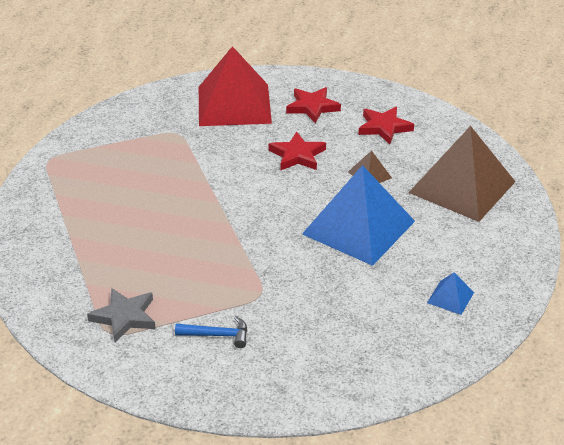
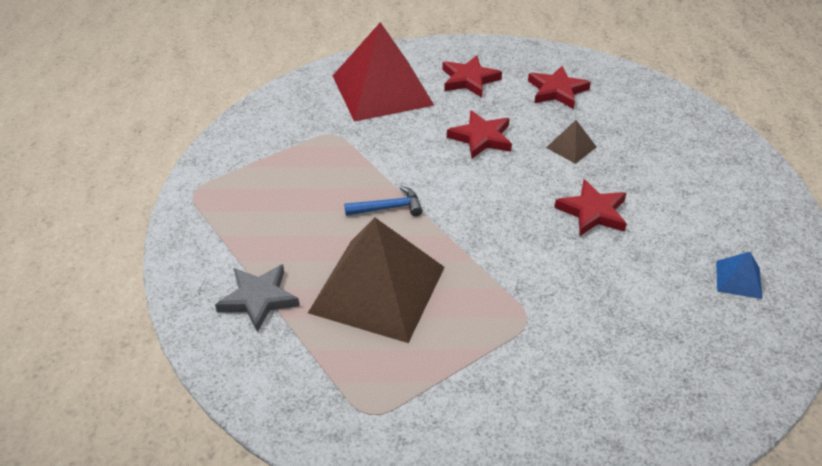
camera: 15 degrees left, 5 degrees up
(124, 317) = (378, 387): grey star -> grey star (258, 299)
(217, 335) = (503, 387): blue hammer -> blue hammer (388, 208)
(358, 227) = (592, 212): blue pyramid -> red star
(462, 187) = (675, 144): brown pyramid -> brown pyramid (378, 289)

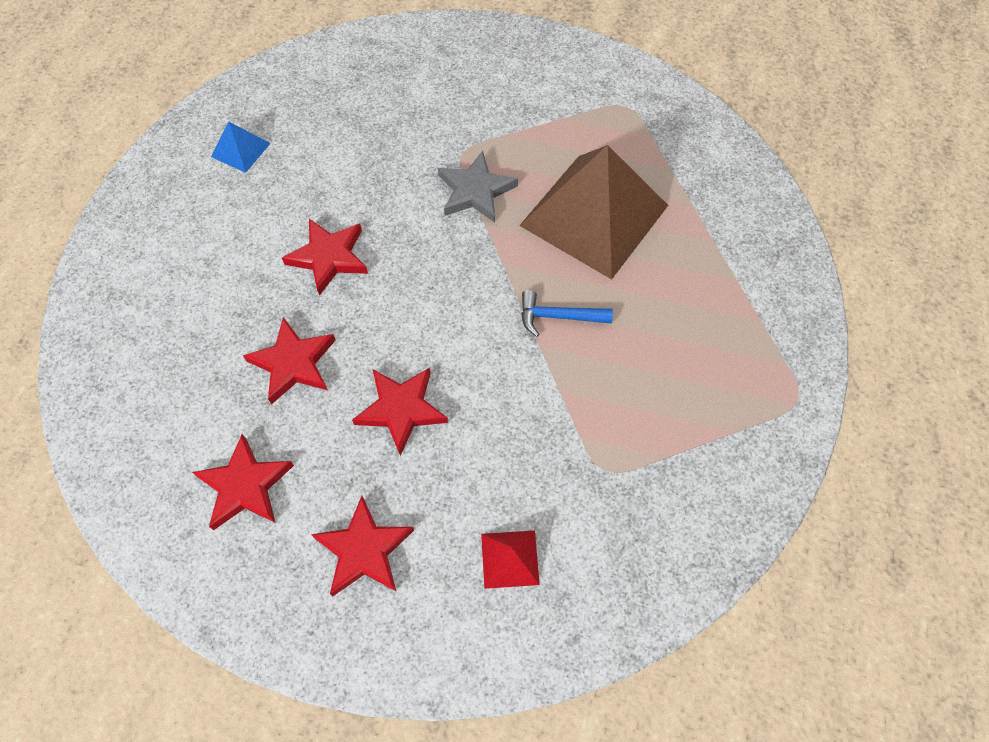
camera: 165 degrees left, 20 degrees up
(258, 299) = (716, 230): grey star -> grey star (475, 191)
(382, 90) = (510, 559): red pyramid -> red pyramid, size x0.41
(571, 147) = (293, 363): brown pyramid -> red star

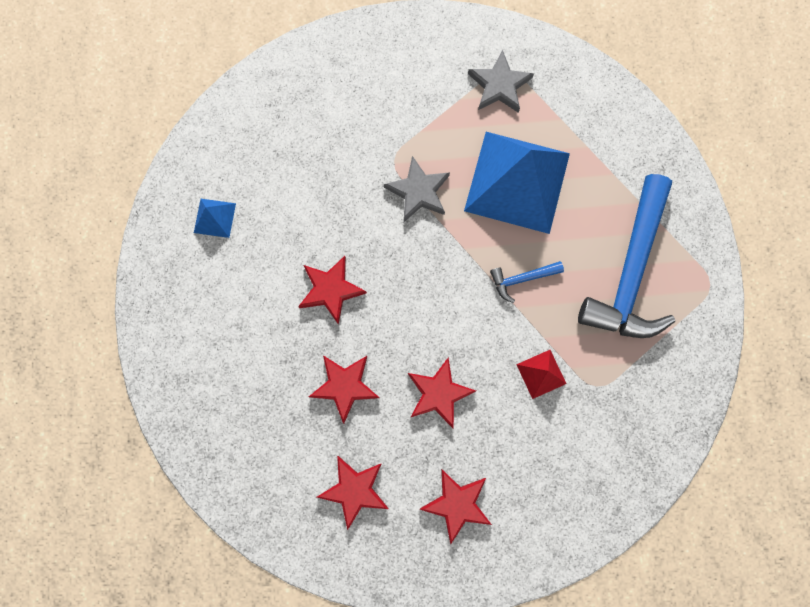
camera: 20 degrees left, 15 degrees up
(510, 559) = (556, 473): red pyramid -> red pyramid (541, 374)
(594, 215) = (517, 181): brown pyramid -> blue pyramid
(612, 118) = (499, 85): none -> grey star
(698, 350) = (630, 271): none -> blue hammer

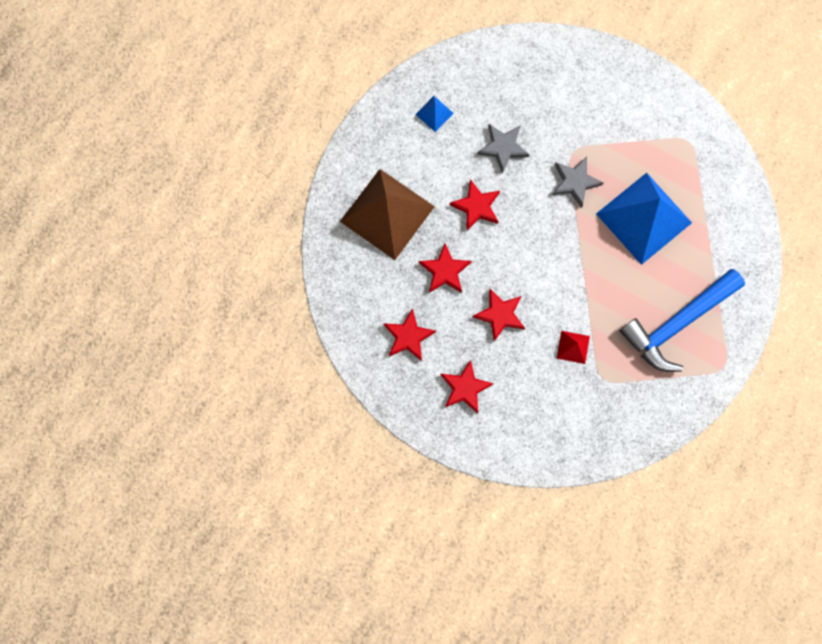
camera: 35 degrees right, 0 degrees up
(237, 366) = (387, 214): none -> brown pyramid
(499, 85) = (677, 148): grey star -> grey star (503, 147)
(522, 279) = (603, 281): blue hammer -> none

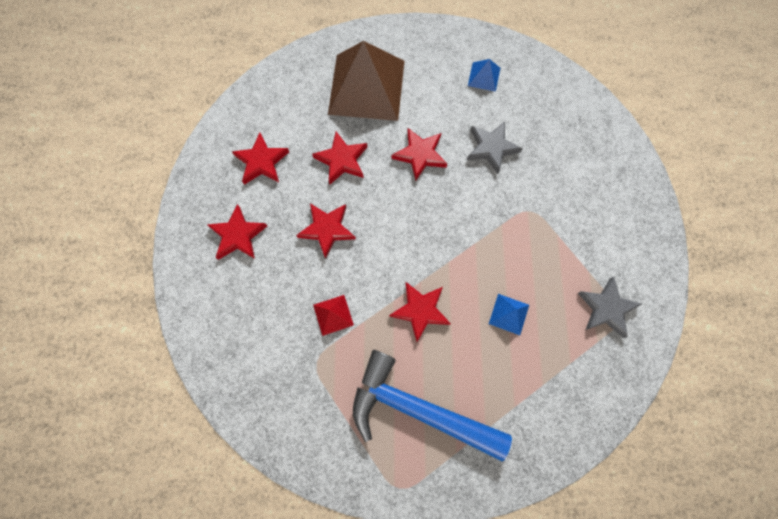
camera: 60 degrees right, 5 degrees down
(575, 182) = (501, 229): grey star -> grey star (606, 308)
(606, 280) = (420, 311): none -> red star
(644, 218) = (509, 314): blue pyramid -> blue pyramid, size x0.41

